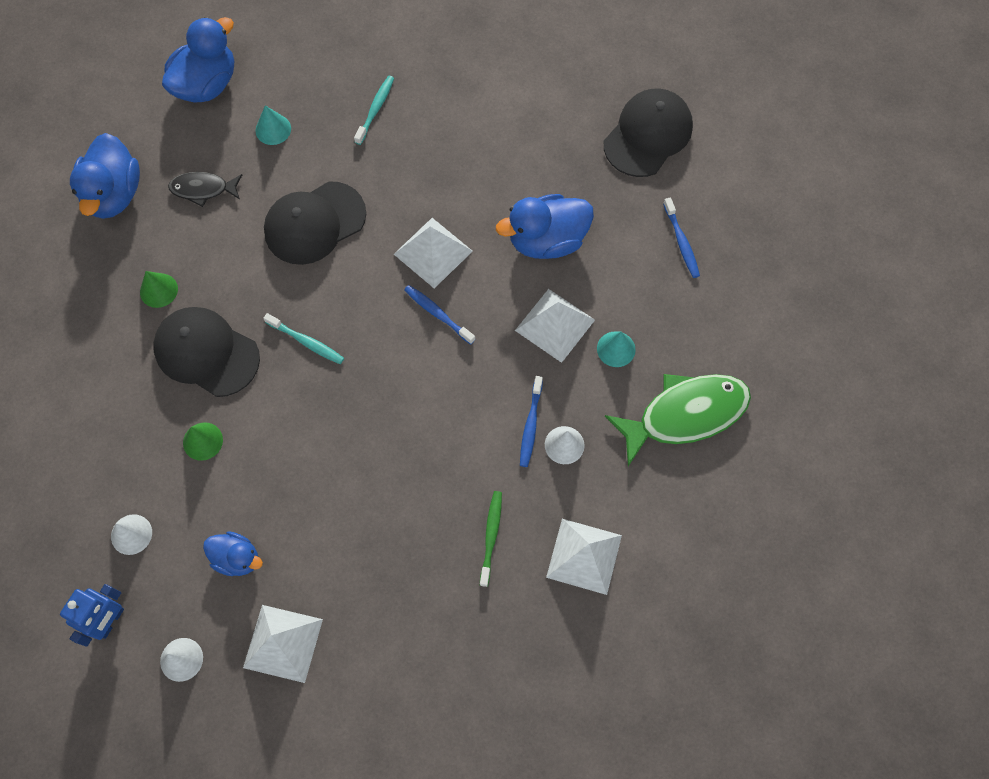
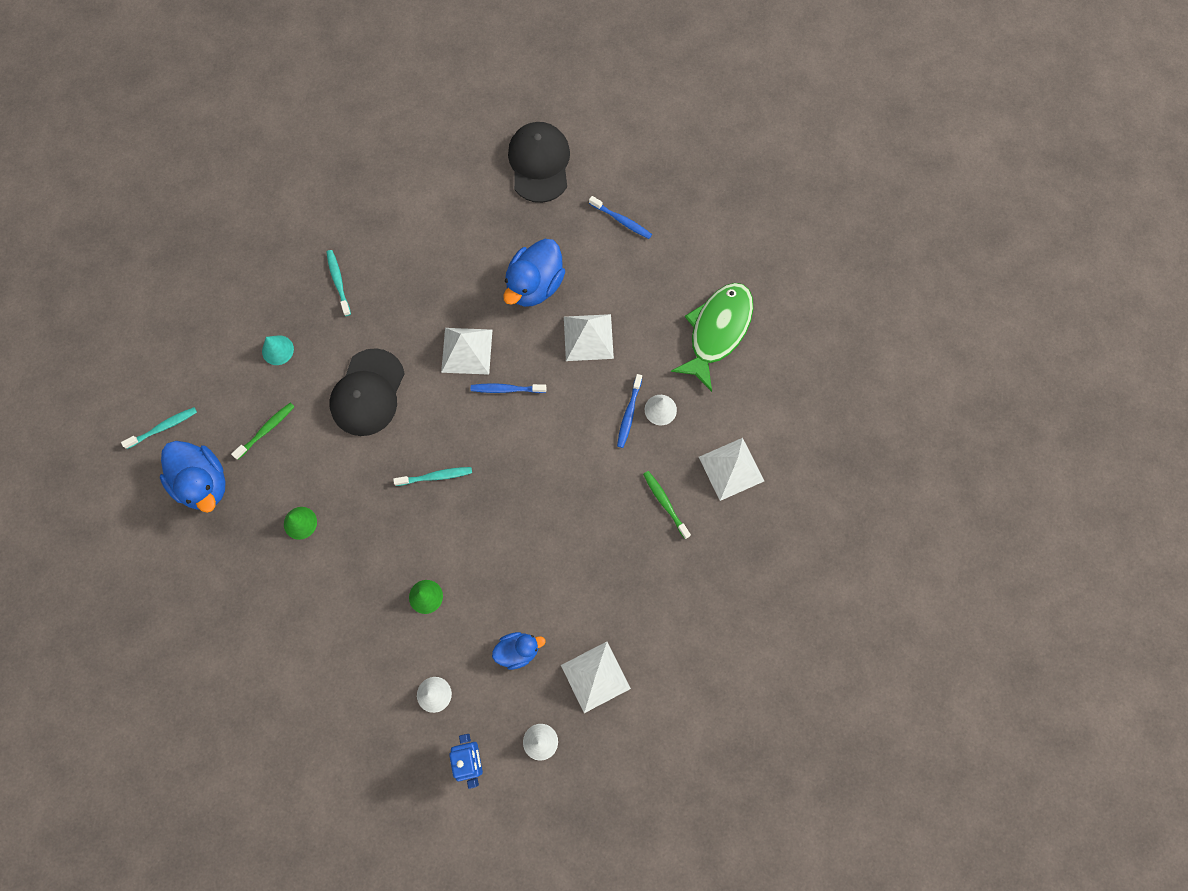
camera: 40 degrees left, 5 degrees up
(125, 123) = (163, 427): none -> turquoise toothbrush
(203, 189) = (266, 430): black fish -> green toothbrush
(206, 352) = (374, 537): black cap -> none
(207, 84) = (198, 354): blue duck -> none
(530, 425) = (629, 414): blue toothbrush -> blue toothbrush turned 45 degrees clockwise
(616, 349) = (640, 323): turquoise cone -> none

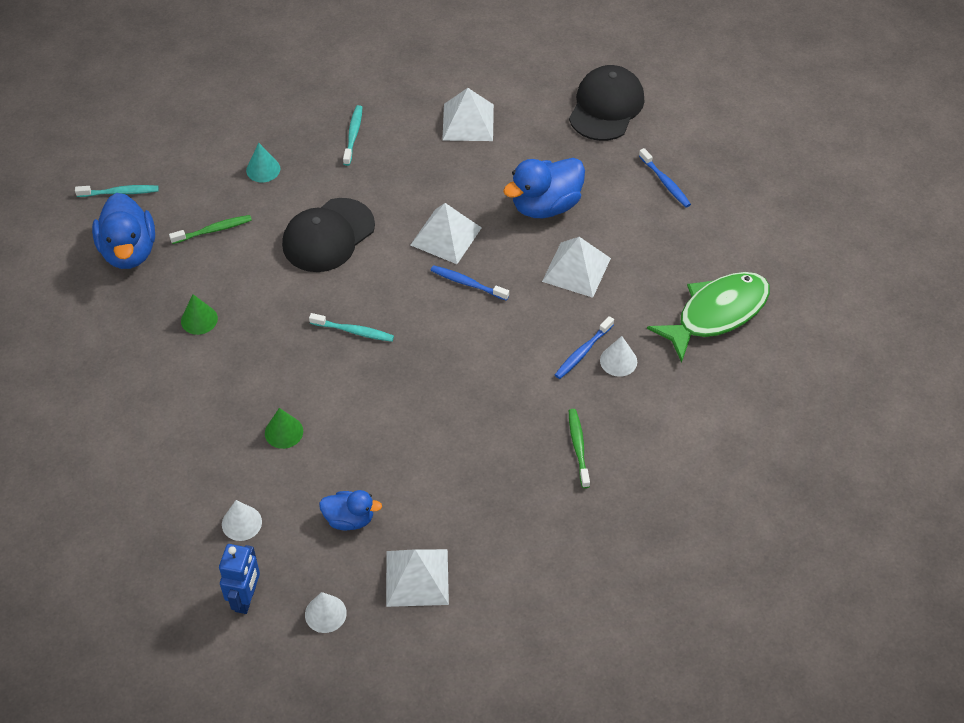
camera: 25 degrees right, 20 degrees down
(731, 469) = (667, 443): white pyramid -> white pyramid (468, 122)

